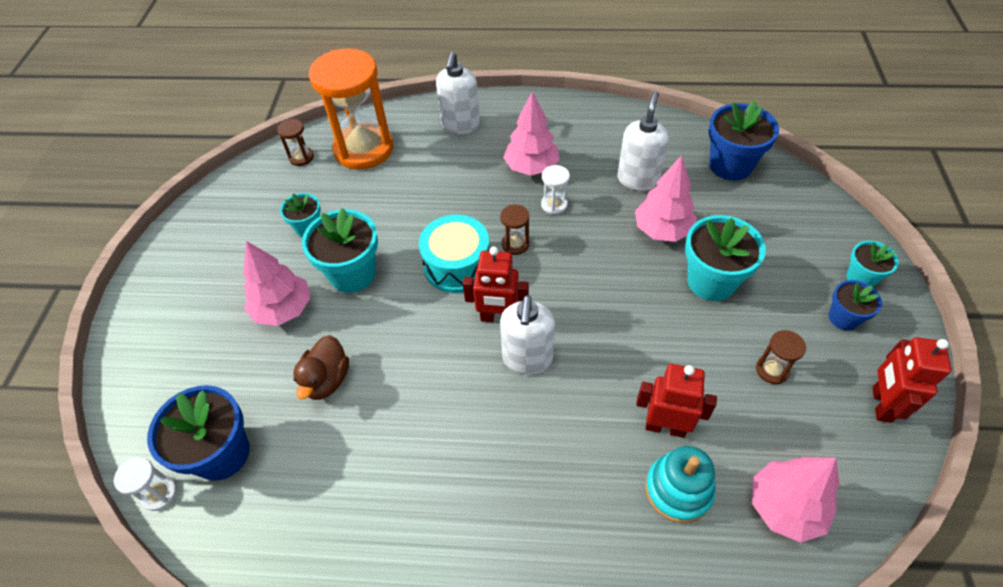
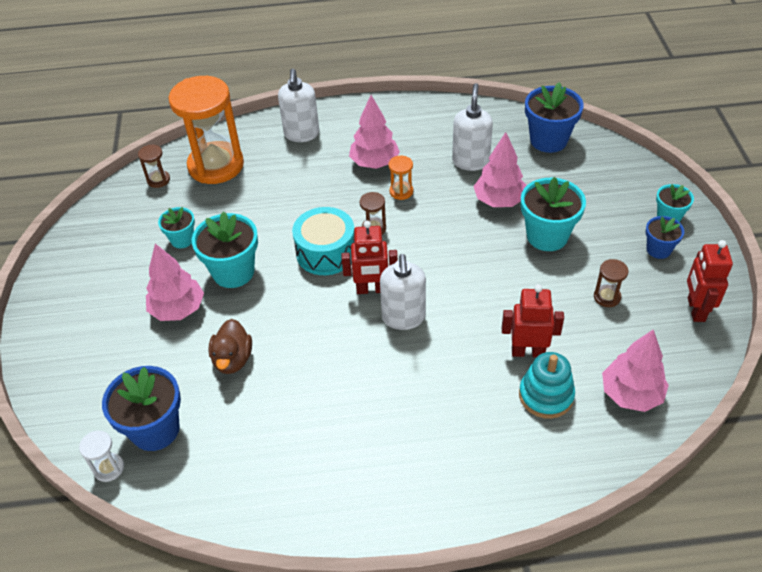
camera: 10 degrees left, 5 degrees down
(554, 204) = (401, 191): white hourglass -> orange hourglass

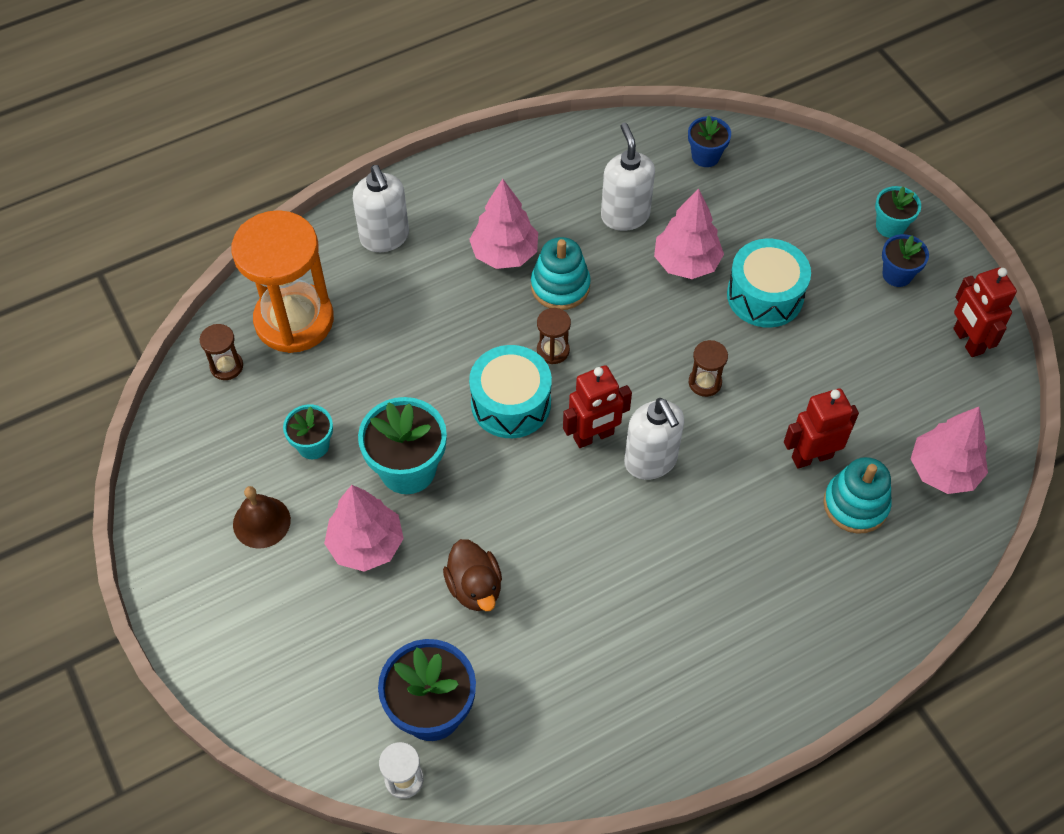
camera: 25 degrees left, 10 degrees up
(121, 275) = (261, 522): none -> brown bell
(401, 191) = (560, 286): orange hourglass -> turquoise stacking toy
(547, 236) = (765, 295): turquoise flower pot -> turquoise drum
(548, 140) = (705, 156): blue flower pot -> blue flower pot, size x0.57
(607, 297) = (867, 356): brown hourglass -> brown hourglass (705, 382)

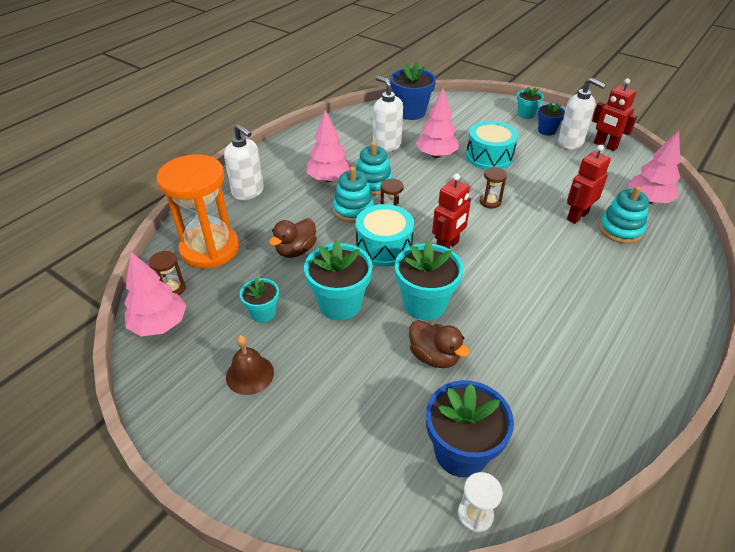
camera: 25 degrees left, 15 degrees down
(366, 545) = (339, 359): pink tree -> pink tree (159, 325)
(397, 365) = (296, 250): none -> brown duck
(507, 324) = (353, 210): none -> turquoise stacking toy
(508, 512) = (424, 304): none -> turquoise flower pot
(651, 461) = (491, 247): white soap dispenser -> white soap dispenser (570, 143)
(705, 156) = (411, 112): blue flower pot -> blue flower pot, size x1.74

